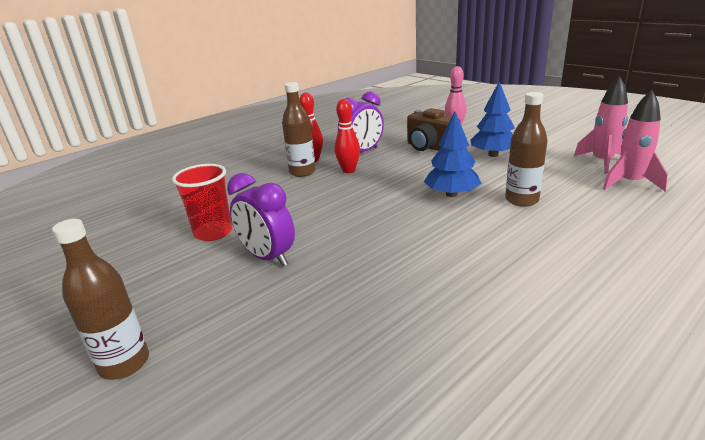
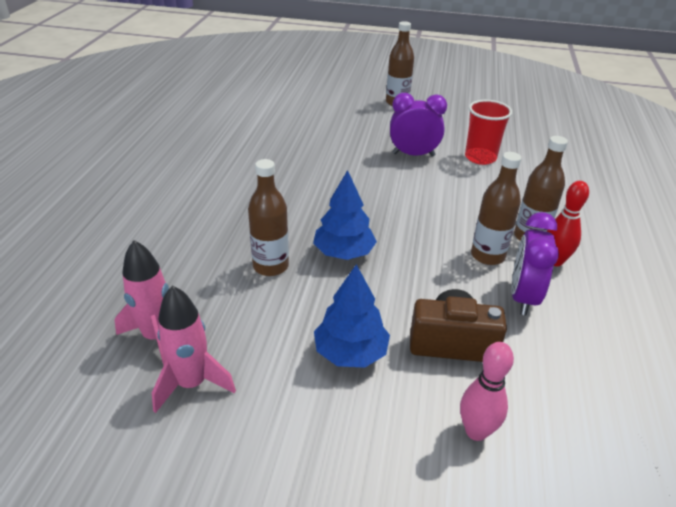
camera: 140 degrees right, 10 degrees up
(349, 170) = (487, 256): red bowling pin -> brown bottle

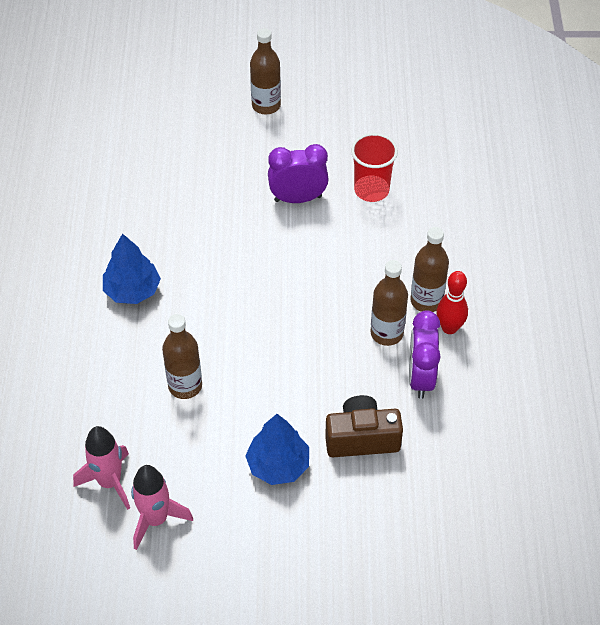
camera: 10 degrees left, 15 degrees up
(344, 253) = (250, 356): blue tree -> blue tree (132, 290)
(476, 431) = (387, 515): pink bowling pin -> none

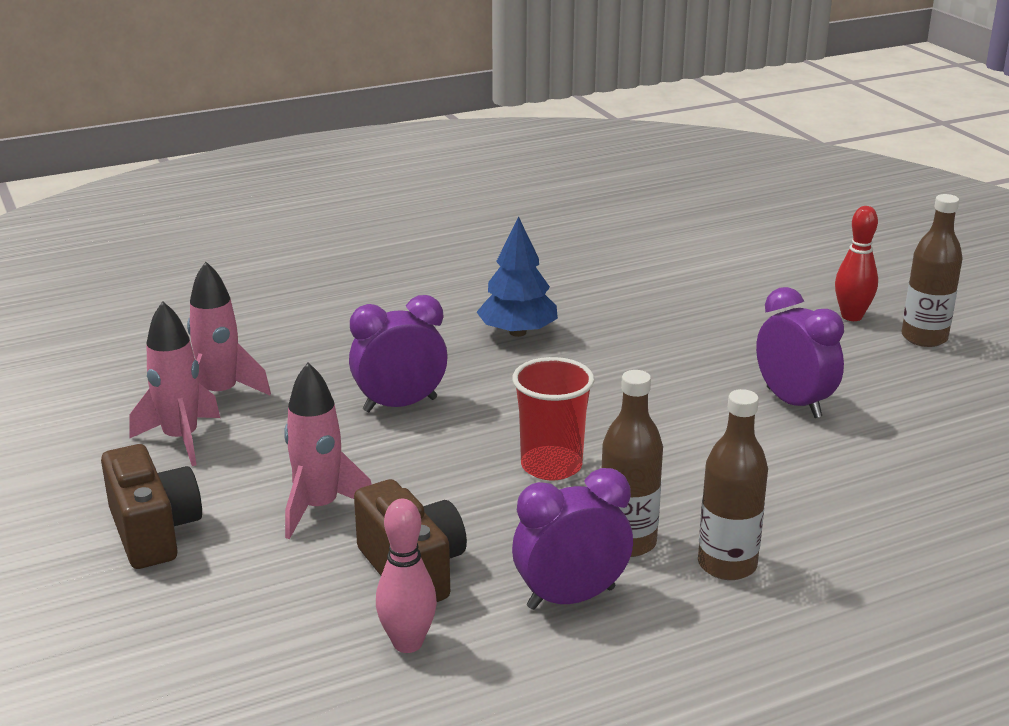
camera: 65 degrees right, 25 degrees down
(185, 386) = (400, 405): brown bottle -> purple clock
(257, 558) = (154, 531): none -> brown camera
(278, 465) = (319, 508): blue tree -> pink rocket
(371, 190) = (884, 458): red cup -> red cup (551, 466)
(423, 462) = (407, 643): none -> pink bowling pin
(449, 328) = (696, 603): red bowling pin -> red bowling pin (851, 316)

